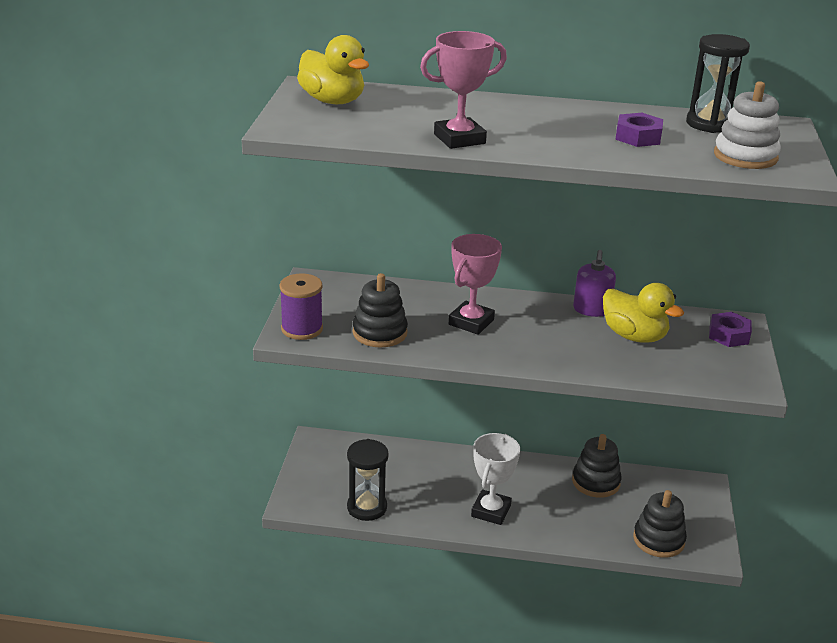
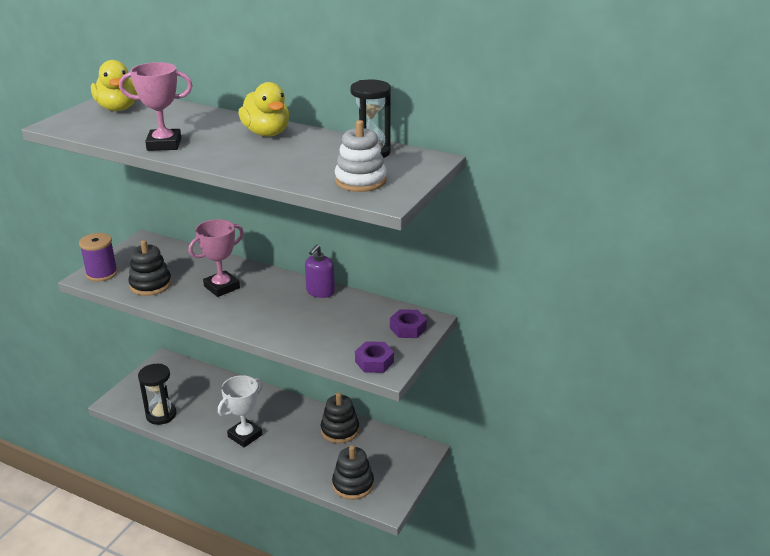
camera: 20 degrees right, 0 degrees up
(634, 336) = (332, 317): yellow duck -> yellow duck (266, 133)
(638, 137) = (298, 157): purple nut -> purple nut (374, 362)

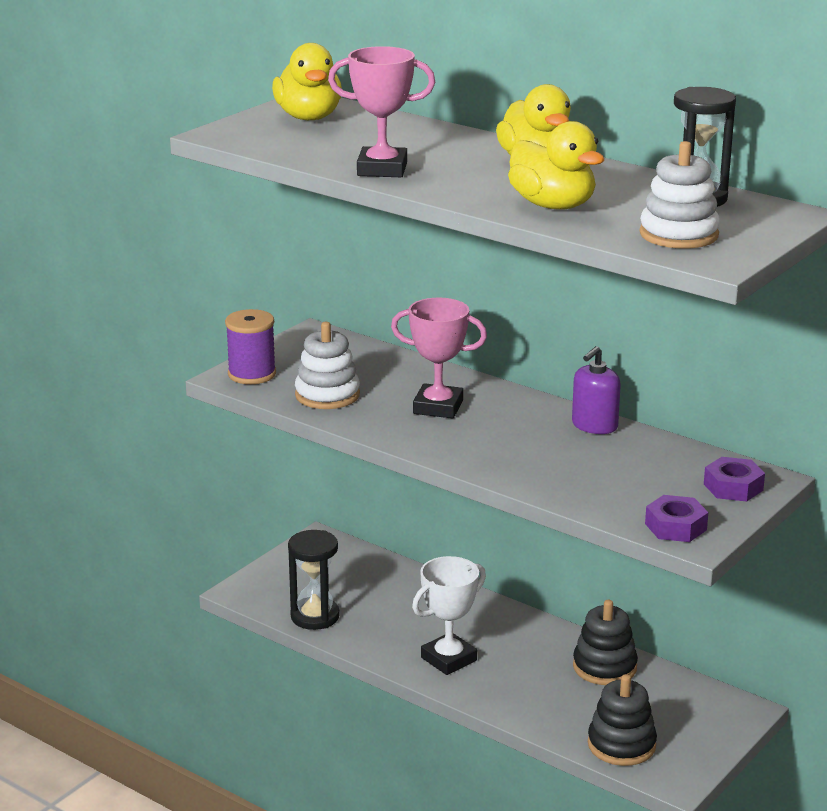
camera: 10 degrees right, 5 degrees down
(150, 285) = (327, 395): black stacking toy -> white stacking toy
(222, 287) = (438, 407): pink trophy -> pink trophy turned 45 degrees clockwise
(277, 164) = (553, 205): none -> yellow duck

